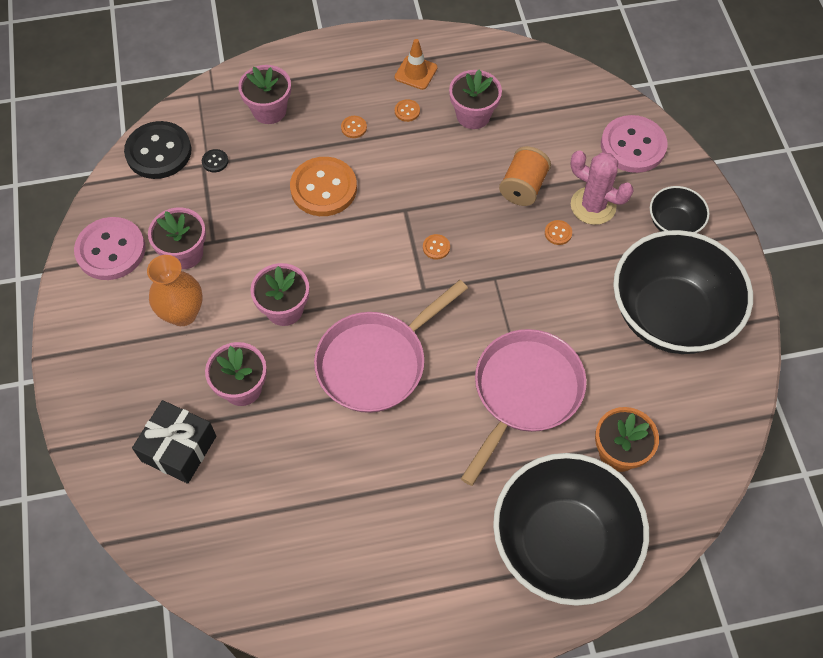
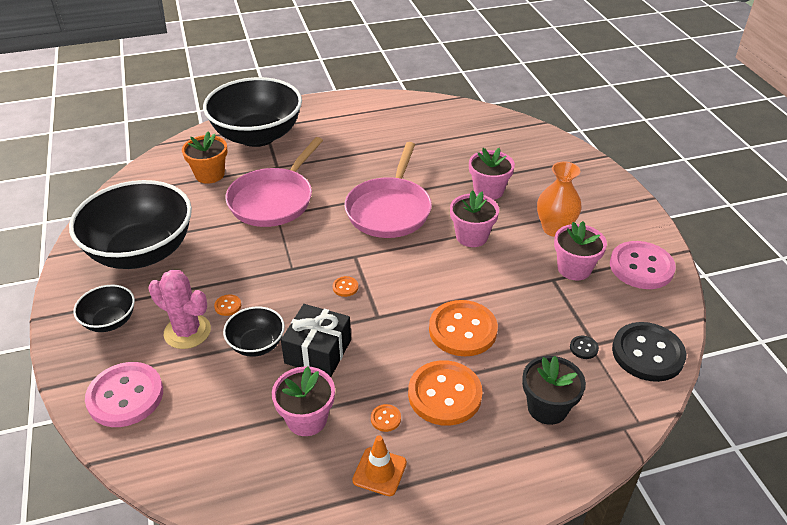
camera: 175 degrees right, 20 degrees down
(179, 448) = (520, 160): black gift -> black gift (318, 351)
(269, 110) = (547, 408): pink flower pot -> black flower pot
(354, 127) = (444, 394): orange button -> orange button, size x2.49
(376, 362) = (389, 210): pink pan -> pink pan turned 150 degrees clockwise
(523, 187) = (257, 344): orange spool -> black bowl

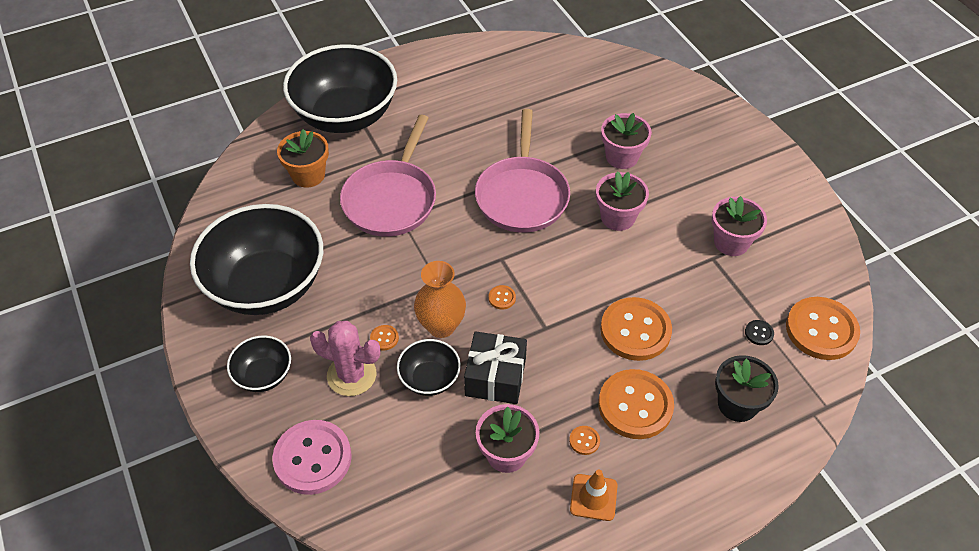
camera: 10 degrees left, 10 degrees up
(554, 229) = (701, 196): orange vase -> orange vase (441, 326)
(641, 267) = (797, 231): pink button -> none
(647, 353) = (821, 330): black button -> orange button

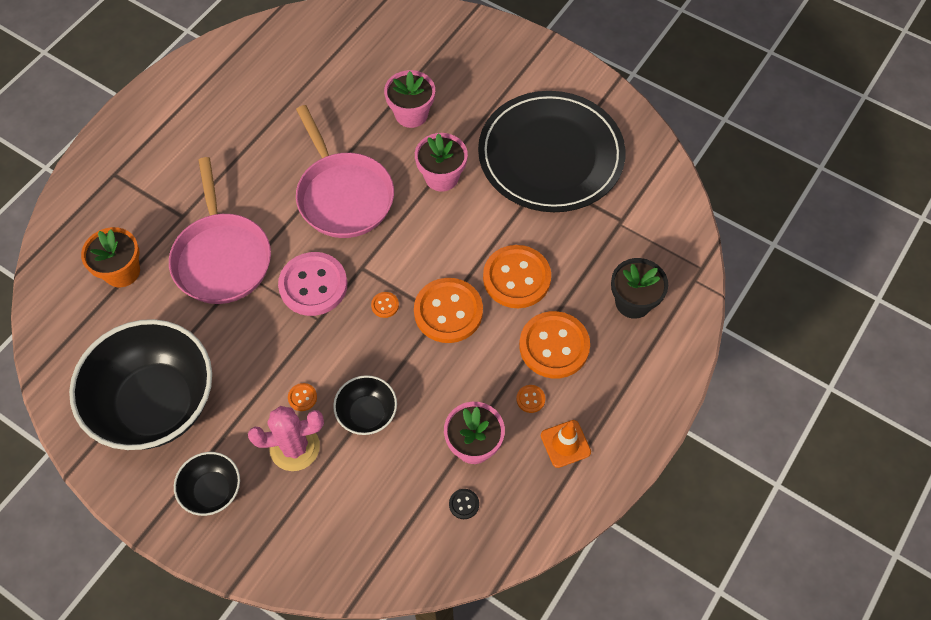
camera: 30 degrees left, 10 degrees up
(312, 458) = (309, 541): pink button -> pink button (313, 285)
(345, 115) = (118, 190): black bowl -> none
(441, 326) = (347, 359): orange vase -> none
(495, 377) = (423, 382): black gift -> none
(731, 242) = (551, 155): pink flower pot -> black plate
(759, 333) = (617, 229): black button -> black button (464, 504)
(821, 330) = (663, 202): orange button -> orange button (448, 312)

